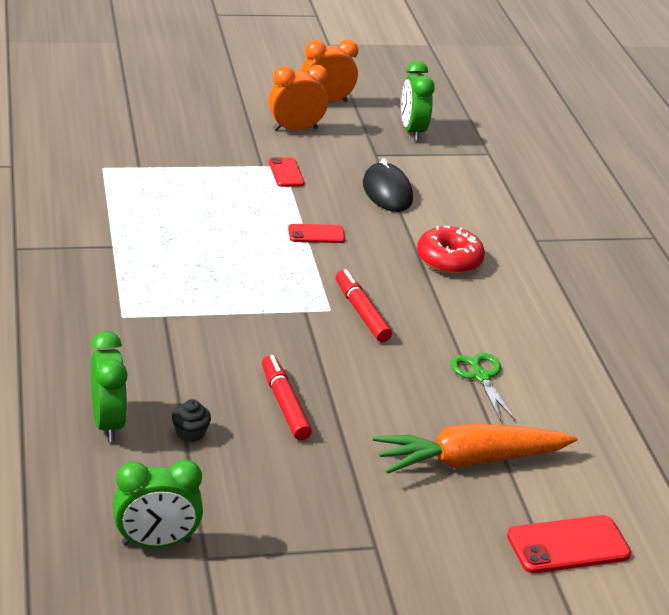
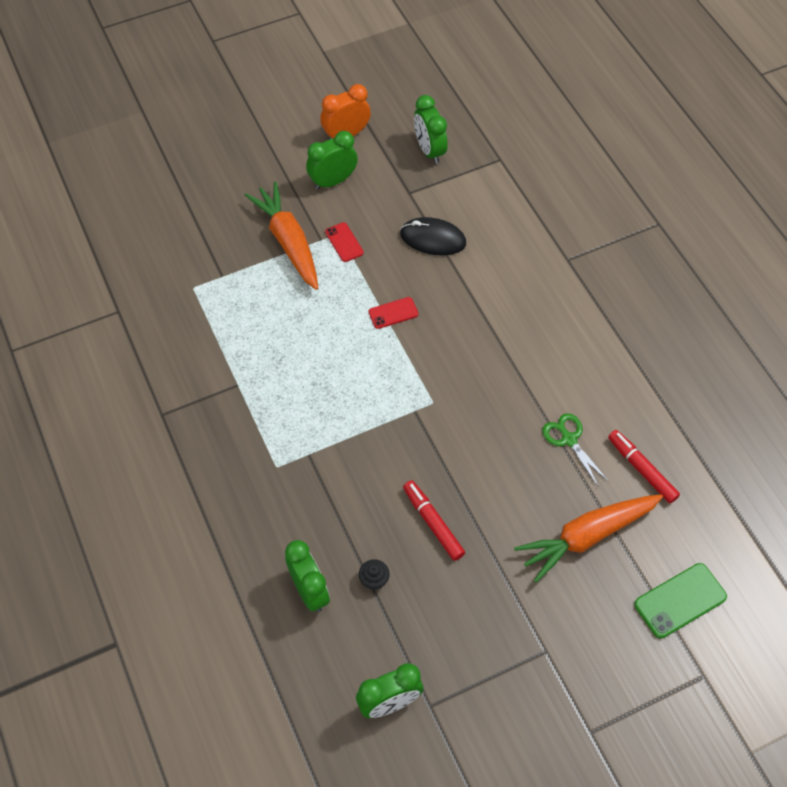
camera: 10 degrees left, 25 degrees up
(224, 159) = (288, 242): none -> orange carrot
(295, 129) = (333, 181): orange clock -> green clock
(361, 312) = (458, 397): red marker -> red marker (641, 469)
(387, 192) = (433, 239): black mouse -> black mouse turned 45 degrees counterclockwise
(449, 260) = (506, 309): red donut -> none
(568, 545) = (680, 600): red phone -> green phone

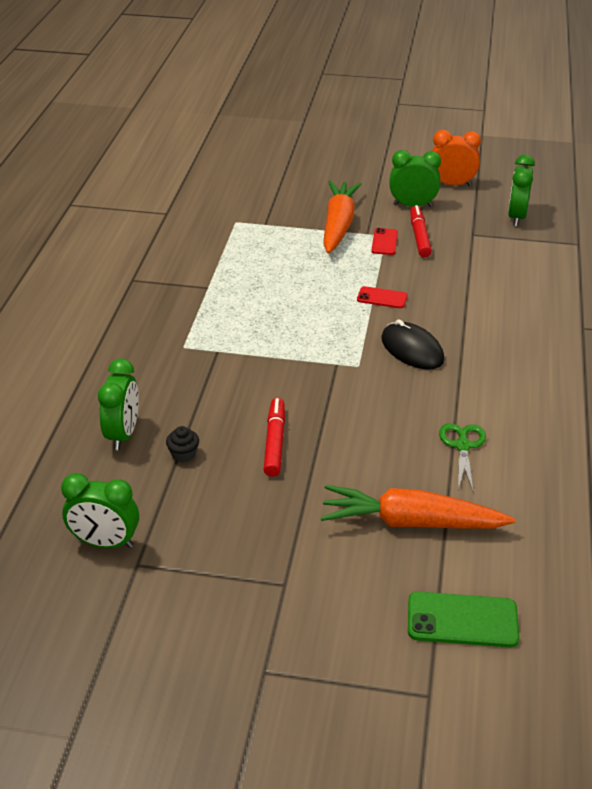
camera: 35 degrees right, 20 degrees down
(433, 239) = (465, 268): black mouse -> black mouse (412, 349)
(641, 469) = (517, 501): red marker -> red marker (419, 237)

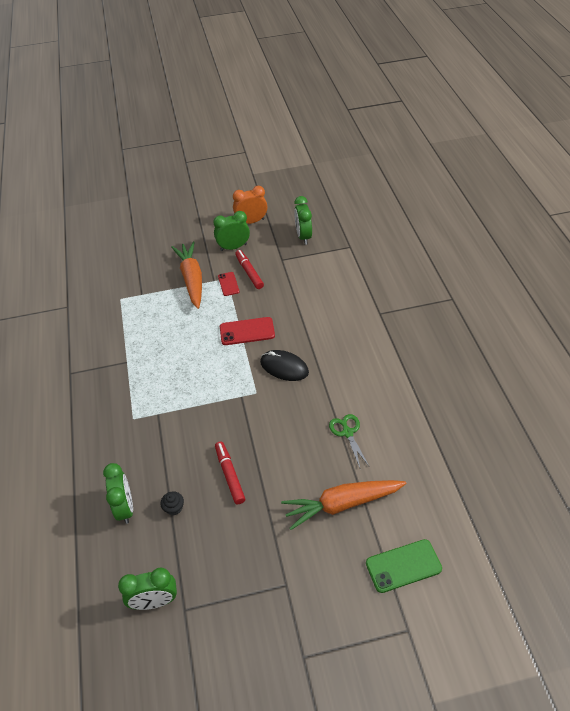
camera: 20 degrees left, 10 degrees up
(382, 298) = (247, 331): red phone -> red phone, size x1.62

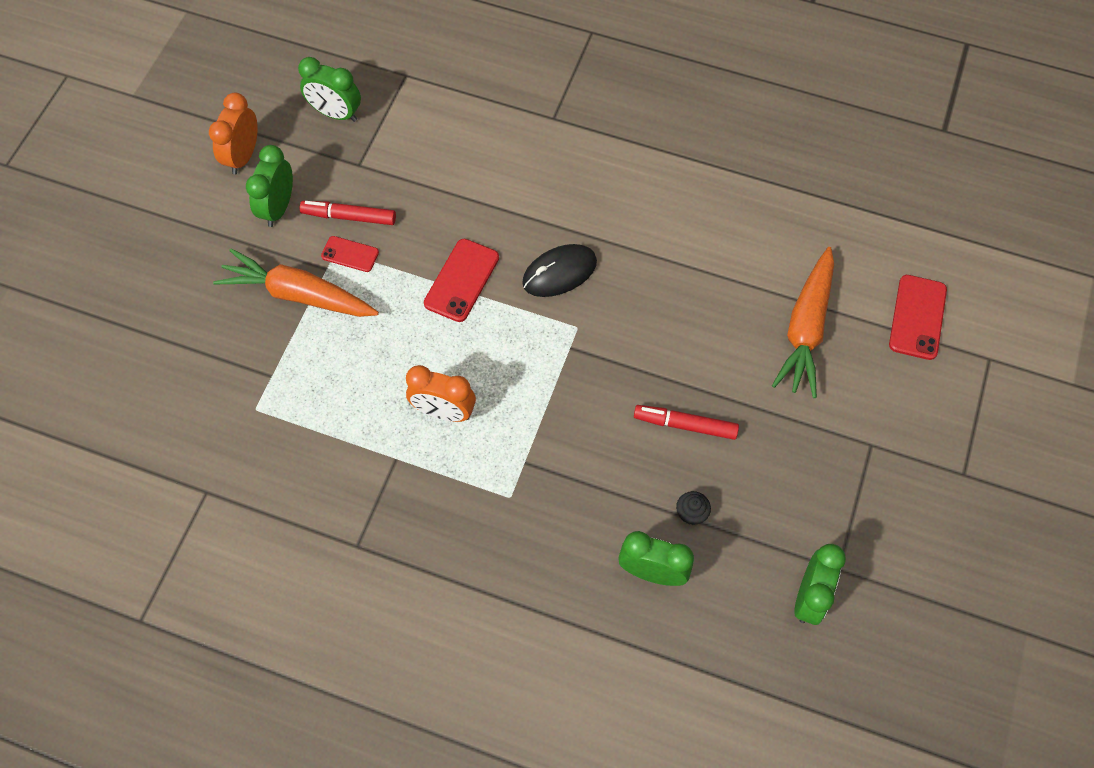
camera: 60 degrees left, 15 degrees up
(165, 365) = (443, 412): none -> orange clock
(347, 433) = (712, 264): green scissors -> none
(403, 566) = (917, 317): green phone -> red phone

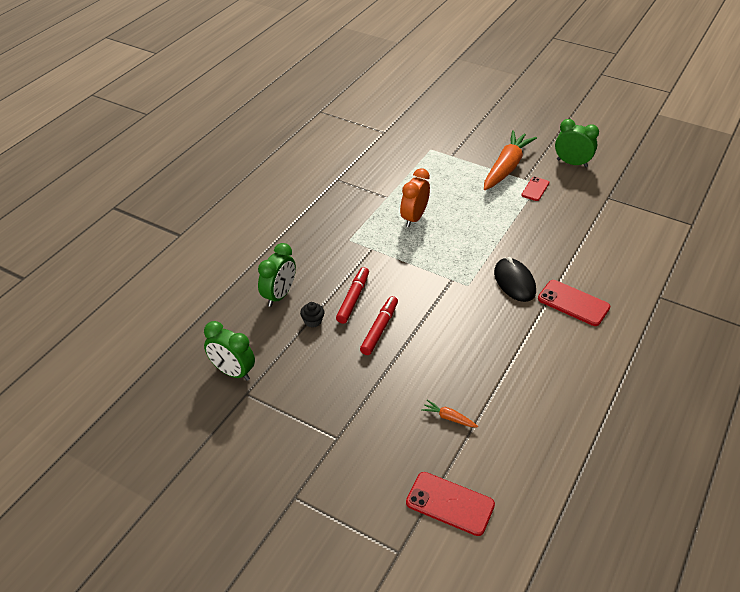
camera: 100 degrees right, 20 degrees down
(243, 156) = (612, 151): orange clock -> none
(336, 114) = (651, 190): green clock -> none
(349, 217) = (564, 190): red marker -> red marker (353, 299)
(462, 280) = (511, 234): red phone -> red phone (573, 303)
(806, 329) = (449, 418): orange carrot -> orange carrot, size x0.41

